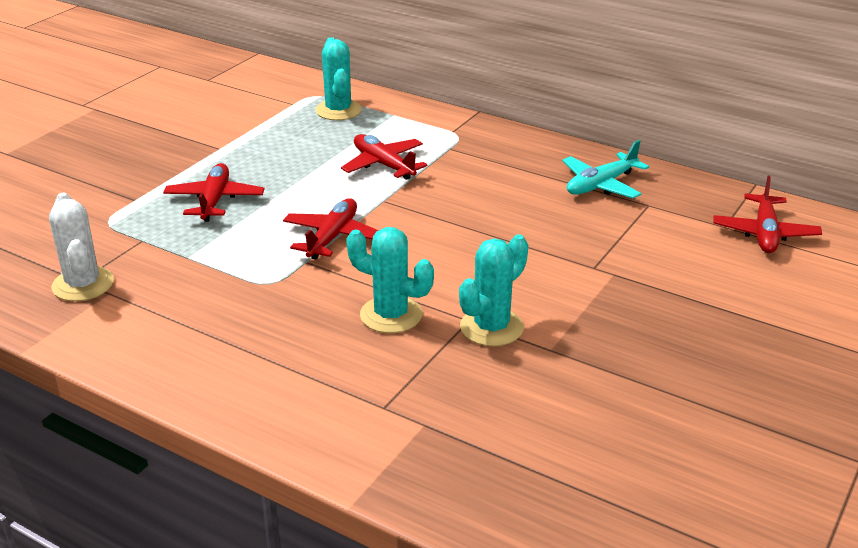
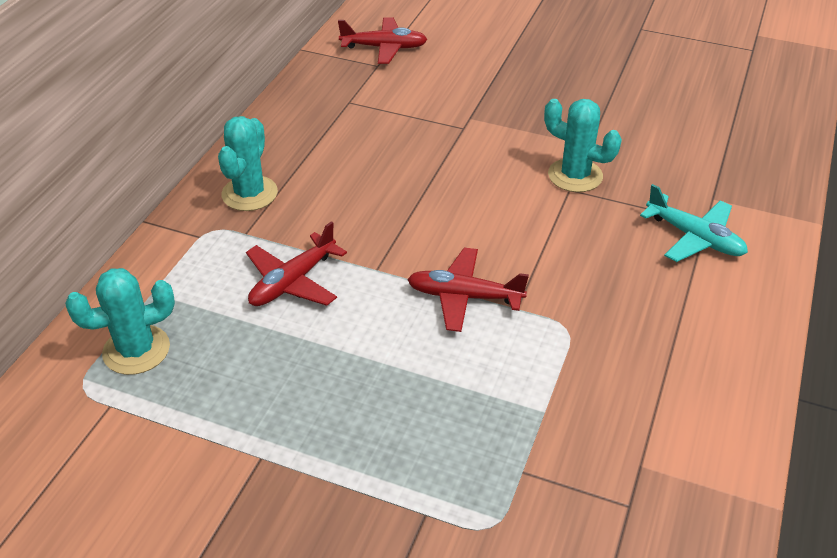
camera: 100 degrees left, 10 degrees up
(83, 284) = (636, 498): white cactus -> none
(214, 200) = (409, 422): red plane -> none
(391, 315) = (583, 234): turquoise cactus -> turquoise cactus (249, 194)
(601, 185) = (316, 128): turquoise plane -> turquoise plane (694, 238)

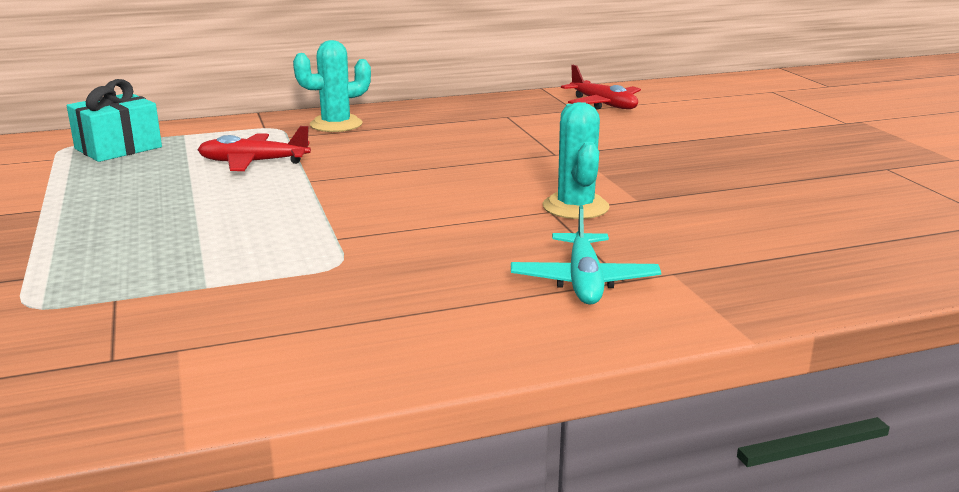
camera: 50 degrees right, 20 degrees down
(136, 350) = (118, 148): turquoise cactus -> turquoise gift
(464, 296) = (322, 215): red plane -> none

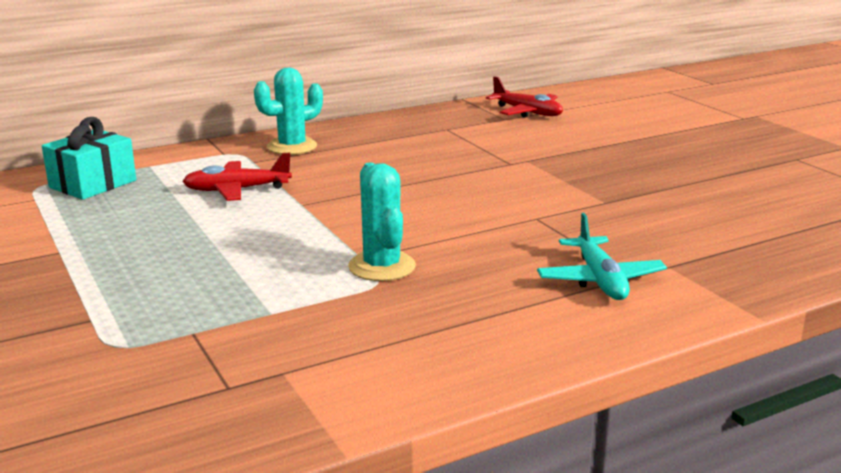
camera: 10 degrees left, 0 degrees up
(575, 207) = (556, 213): turquoise cactus -> turquoise cactus (382, 266)

